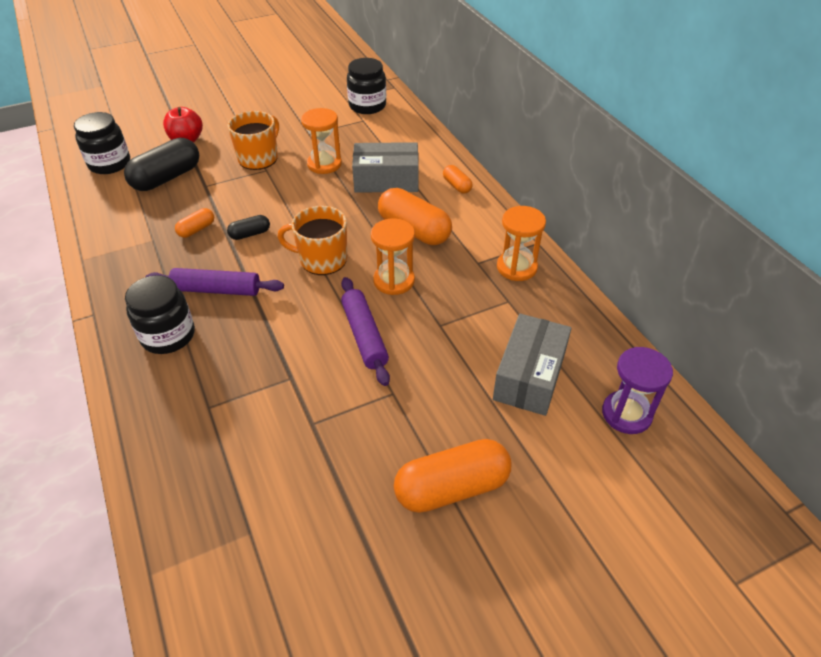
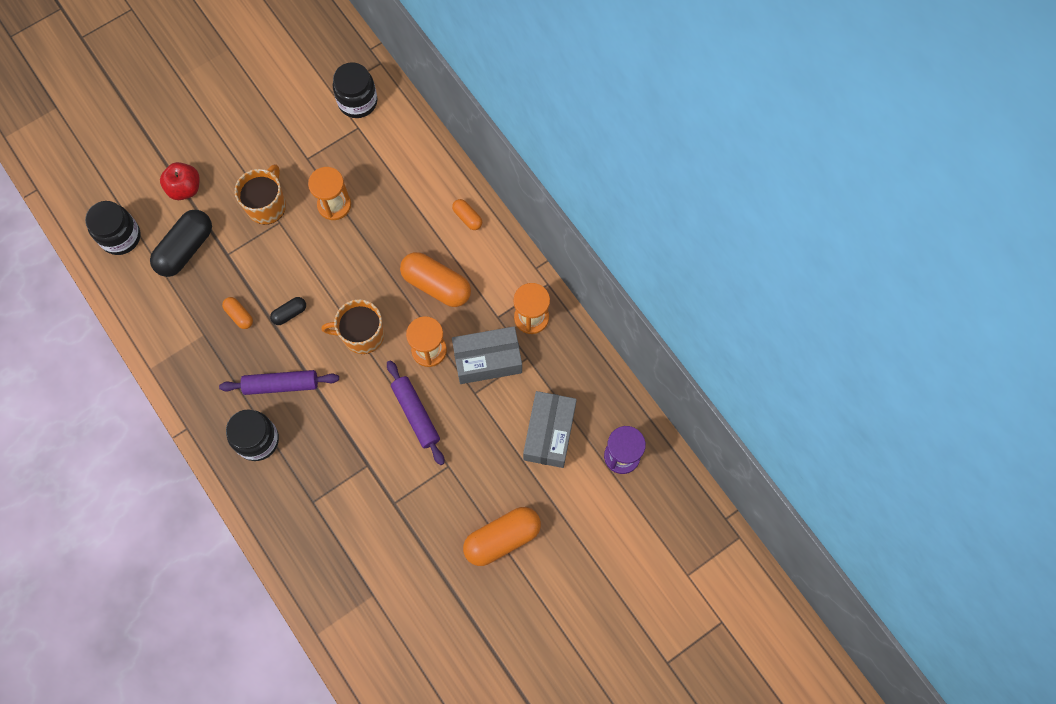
camera: 10 degrees left, 25 degrees up
(197, 229) = (239, 315): orange capsule -> orange capsule turned 75 degrees counterclockwise
(386, 180) = (399, 220): grey box -> grey box (487, 360)

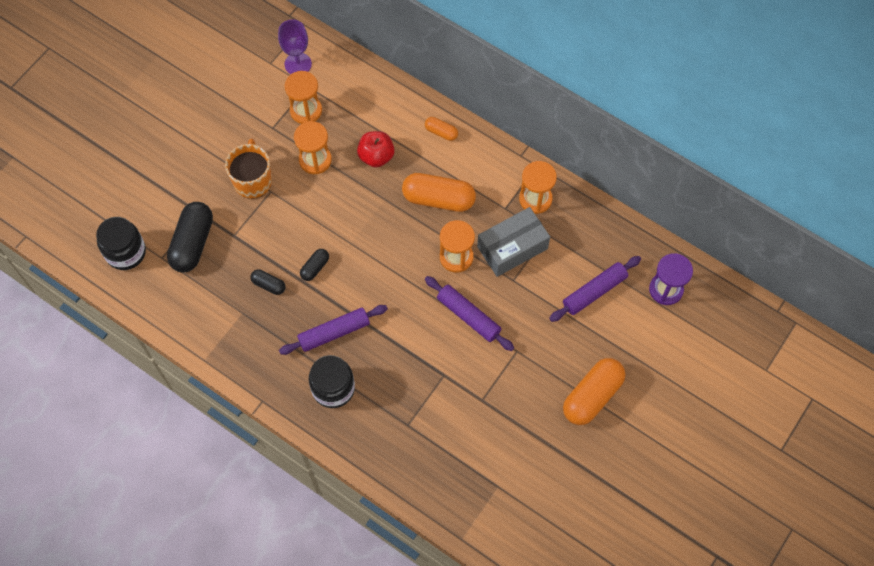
camera: 20 degrees left, 5 degrees down
(185, 188) = (169, 190): red apple -> red apple (376, 156)
(239, 315) = (268, 285): orange capsule -> black capsule
(346, 151) = (306, 110): none -> orange hourglass
(358, 102) = (298, 64): black jar -> purple goblet
(362, 335) = (390, 264): orange mug -> none
(549, 433) = (594, 292): grey box -> purple rolling pin

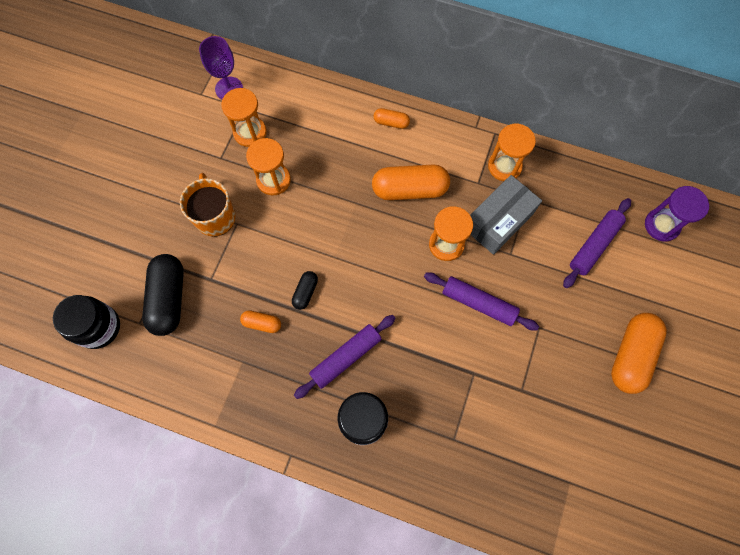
camera: 15 degrees left, 5 degrees up
(268, 285) = (262, 323): black capsule -> orange capsule
(376, 156) = (334, 162): red apple -> none

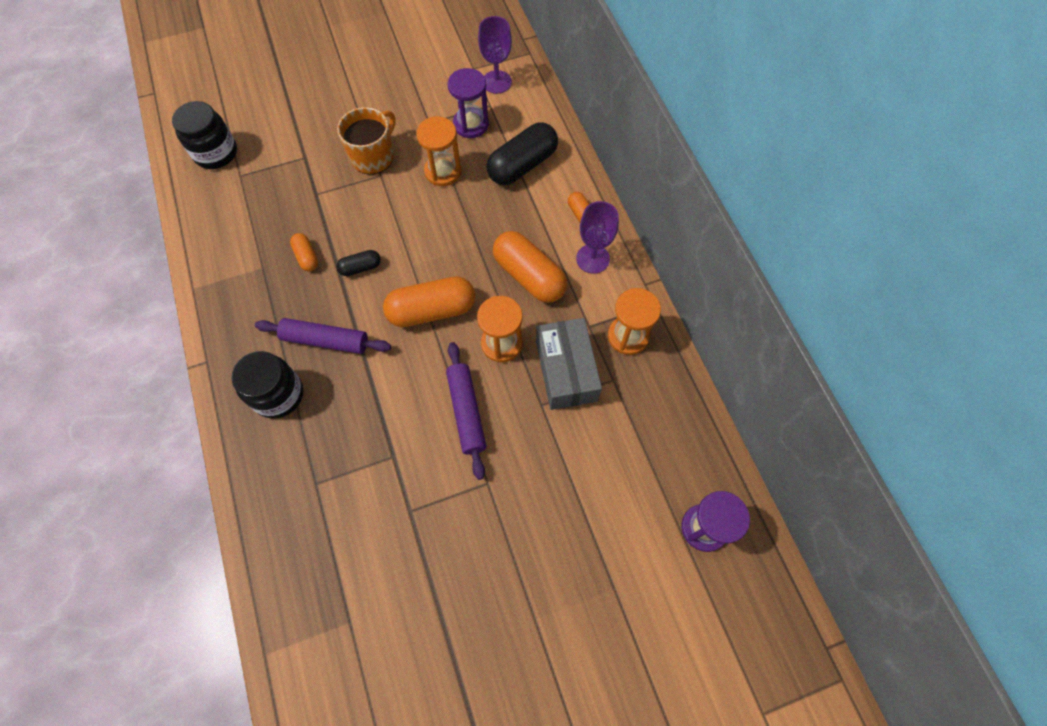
camera: 50 degrees right, 5 degrees down
(169, 298) = (276, 179): black capsule -> black capsule (522, 165)
(250, 132) = (471, 124): orange hourglass -> purple hourglass
(430, 142) = (592, 258): none -> purple goblet
(498, 221) = (566, 371): grey box -> grey box turned 75 degrees clockwise
(594, 245) = (619, 475): purple rolling pin -> none
(631, 355) = (530, 593): orange capsule -> orange capsule (432, 310)

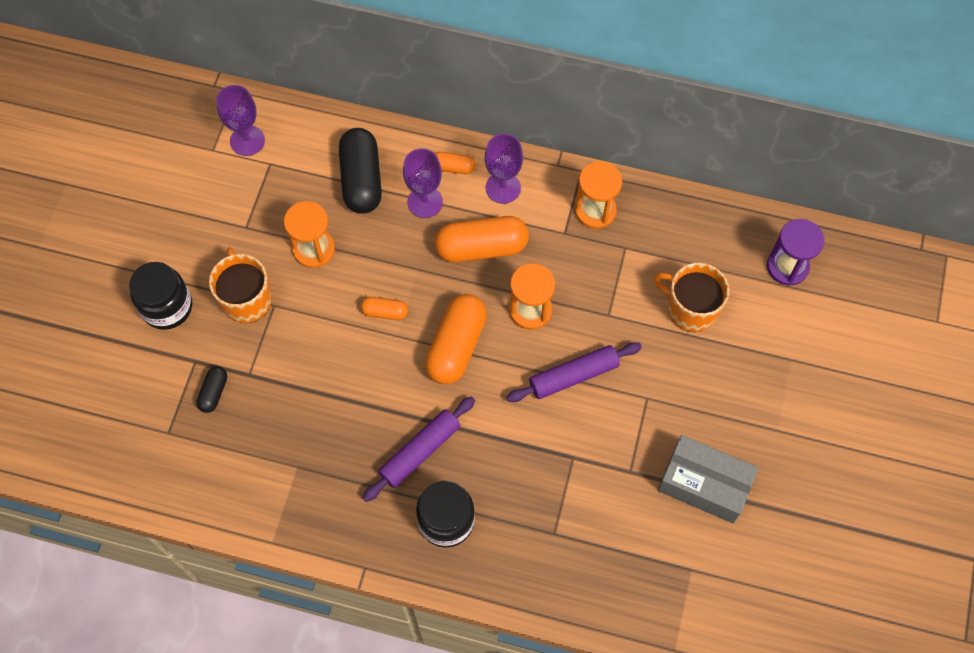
camera: 55 degrees left, 0 degrees up
(216, 153) = (119, 441): black jar -> black jar (167, 307)
(306, 257) = (316, 421): orange capsule -> orange capsule (385, 312)
(360, 267) = (365, 380): black capsule -> black capsule (214, 392)
(466, 411) = (573, 376): purple rolling pin -> purple rolling pin turned 45 degrees counterclockwise
(471, 124) = (279, 193): purple hourglass -> none
(537, 215) = (425, 202): none -> purple goblet
(566, 371) = (592, 277): grey box -> grey box (704, 484)
(597, 468) = (690, 308): none -> orange mug

